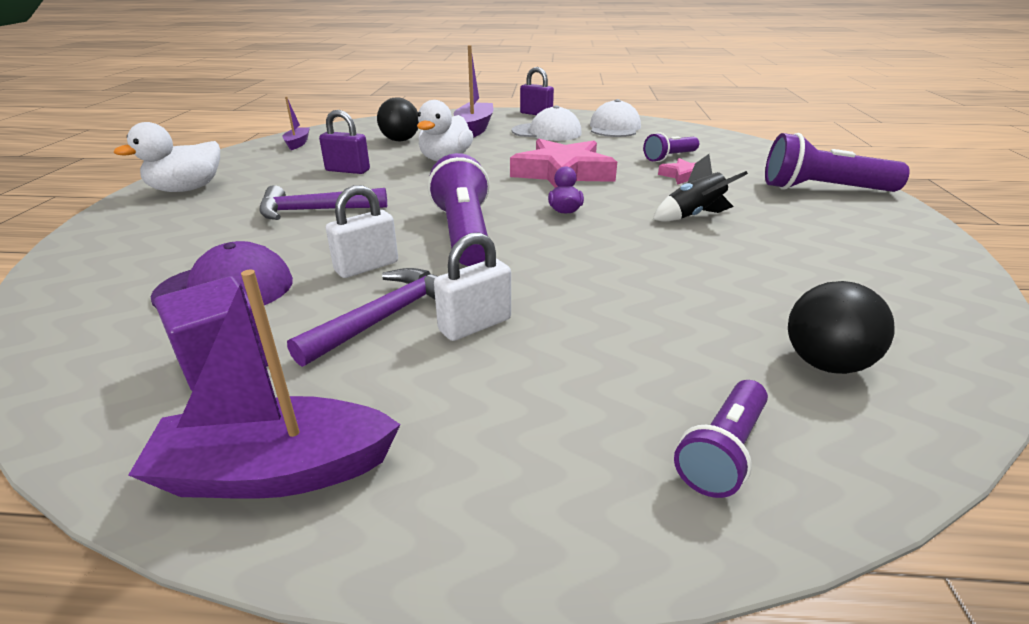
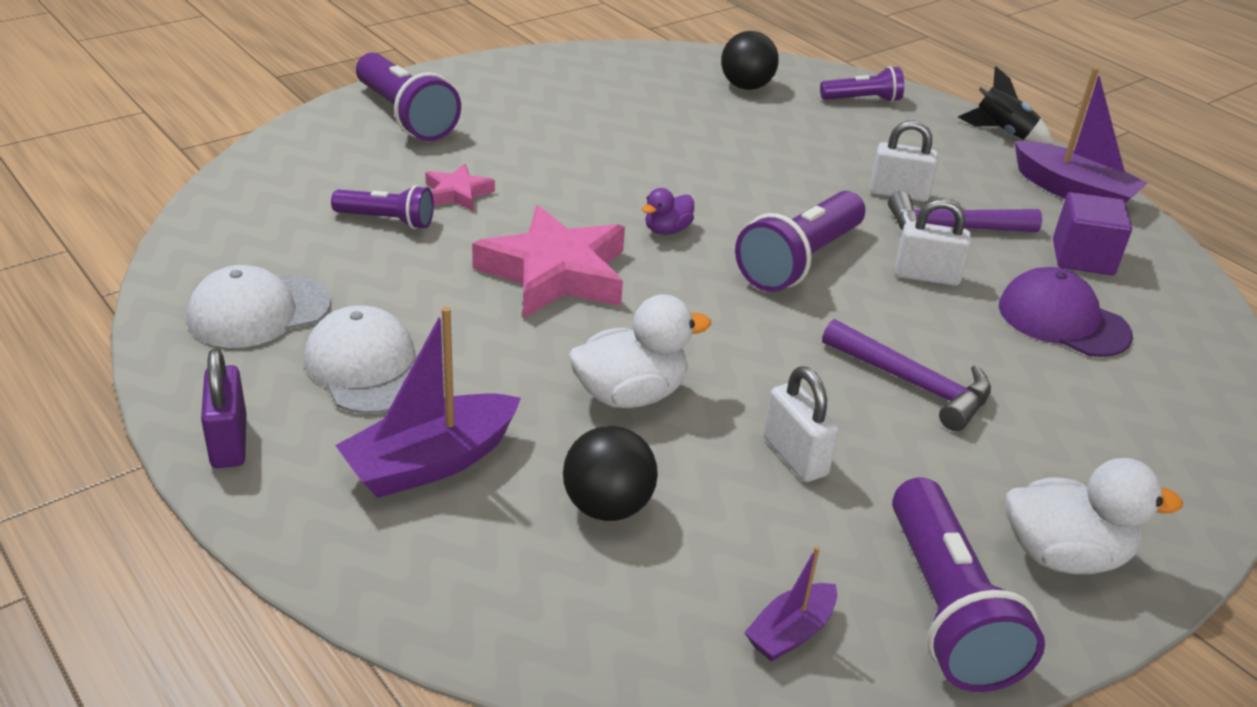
camera: 135 degrees left, 5 degrees up
(239, 163) = (946, 609): none -> purple flashlight
(347, 170) = (795, 456): purple padlock -> white padlock
(694, 216) = (578, 163): black rocket -> black rocket (1002, 133)

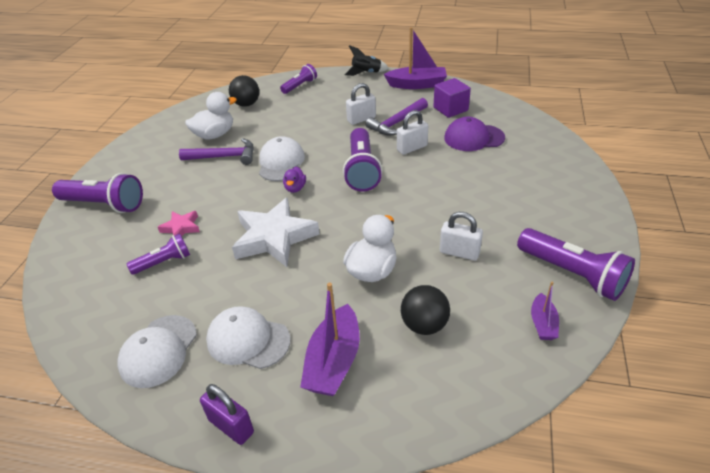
camera: 35 degrees left, 5 degrees up
(555, 273) = (274, 237): pink star -> white star
(692, 187) = (281, 162): none -> white cap
(913, 384) = (460, 195): purple hammer -> purple hammer (224, 157)
(1063, 555) = (578, 227): white duck -> white duck (215, 135)

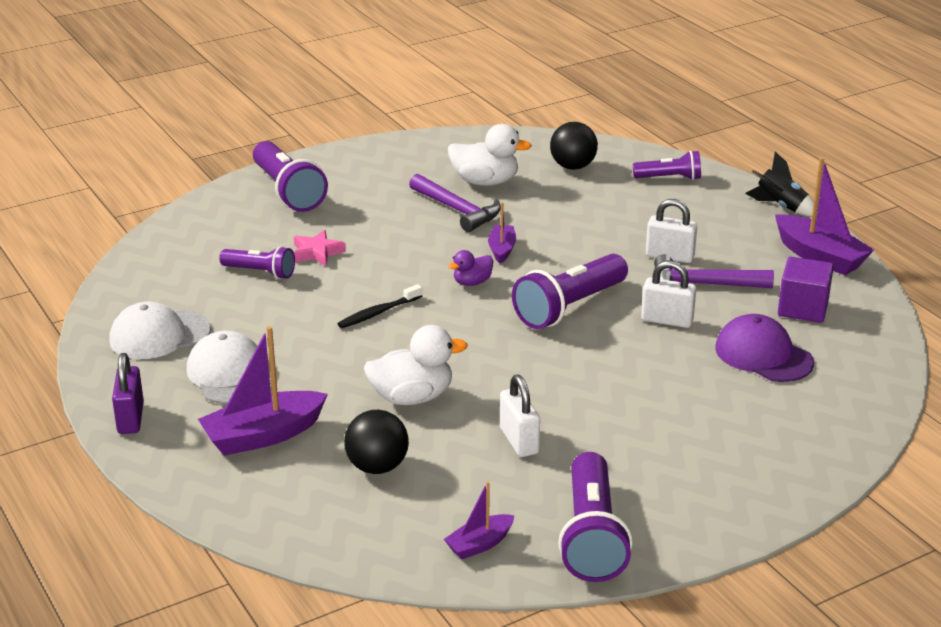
camera: 45 degrees right, 10 degrees down
(274, 237) = (378, 313): white star -> black toothbrush
(281, 162) = (502, 249): white cap -> purple boat

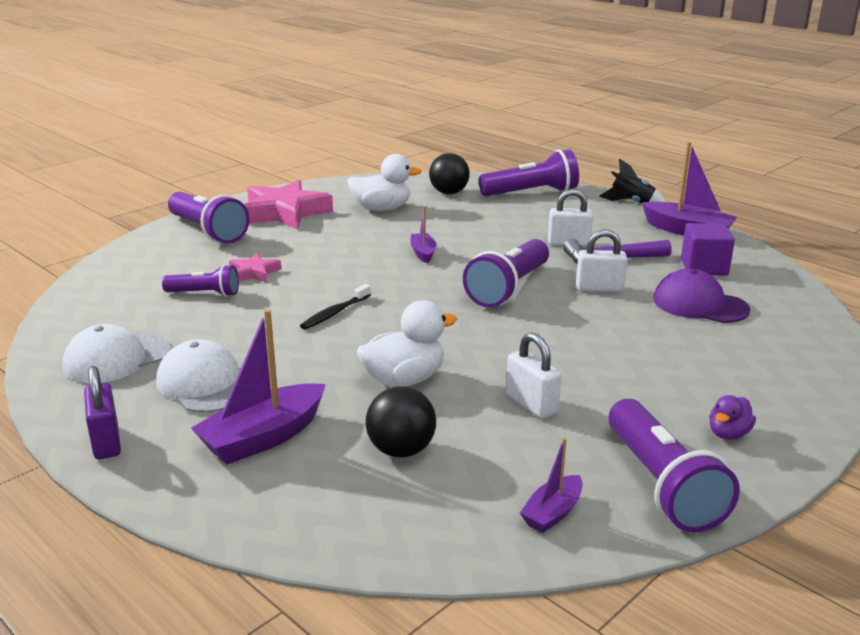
camera: 15 degrees left, 5 degrees down
(377, 174) = (285, 212): none -> pink star
(457, 210) = (368, 230): purple hammer -> none
(472, 282) = (410, 280): purple duck -> purple duck (728, 434)
(669, 178) = (531, 193): purple flashlight -> purple flashlight, size x1.71

